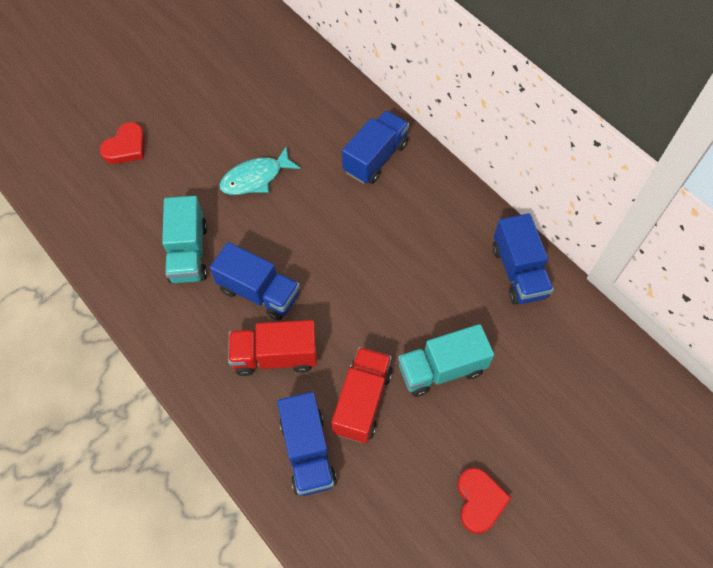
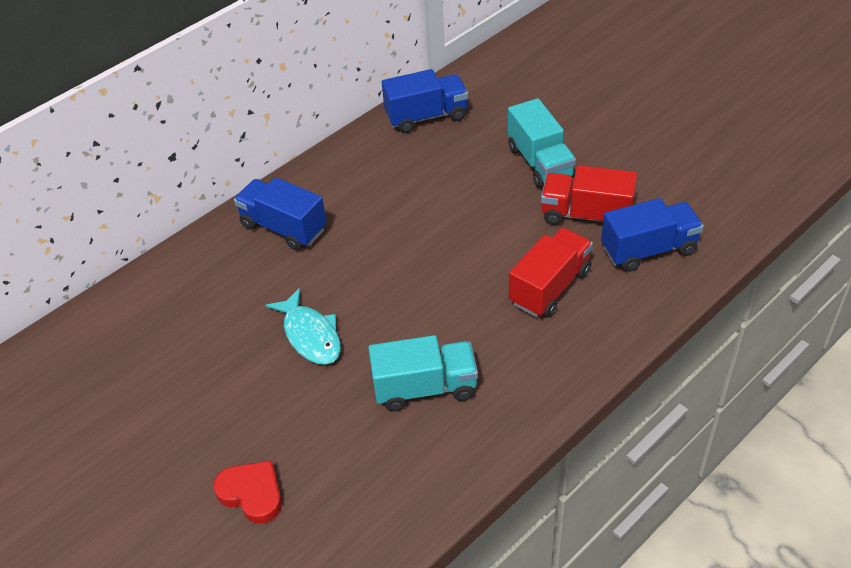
camera: 90 degrees left, 15 degrees down
(259, 292) = (473, 311): blue truck -> none
(275, 356) = (550, 287): red truck -> red truck turned 135 degrees counterclockwise
(479, 501) = (660, 134): red heart -> none

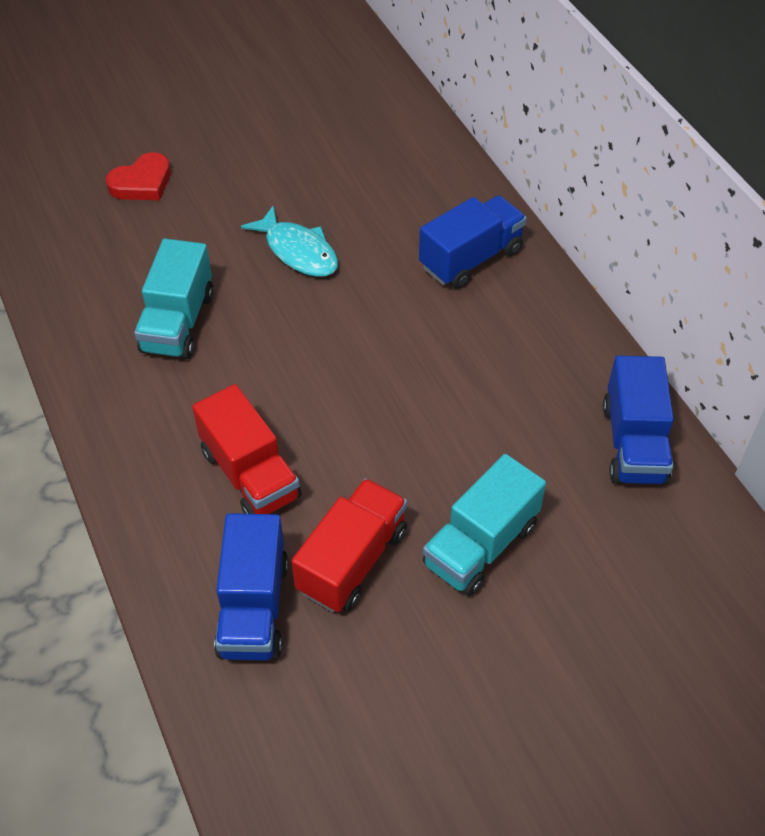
camera: 105 degrees right, 5 degrees up
(310, 335) = (298, 251): turquoise fish -> turquoise fish turned 120 degrees counterclockwise
(540, 163) = (480, 545): turquoise truck -> turquoise truck turned 45 degrees counterclockwise

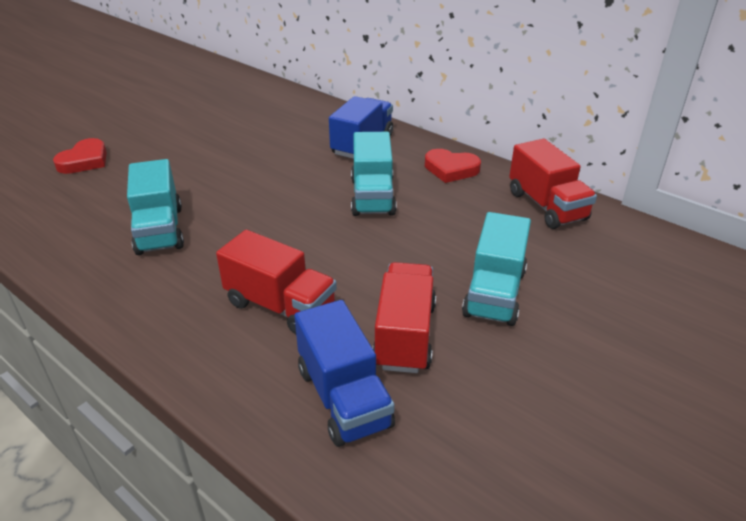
camera: 25 degrees left, 15 degrees down
(298, 251) = (234, 169): turquoise fish -> none
(432, 352) = (372, 196): none -> turquoise truck
(555, 340) = (451, 169): none -> red heart
(633, 443) = (546, 206): blue truck -> red truck

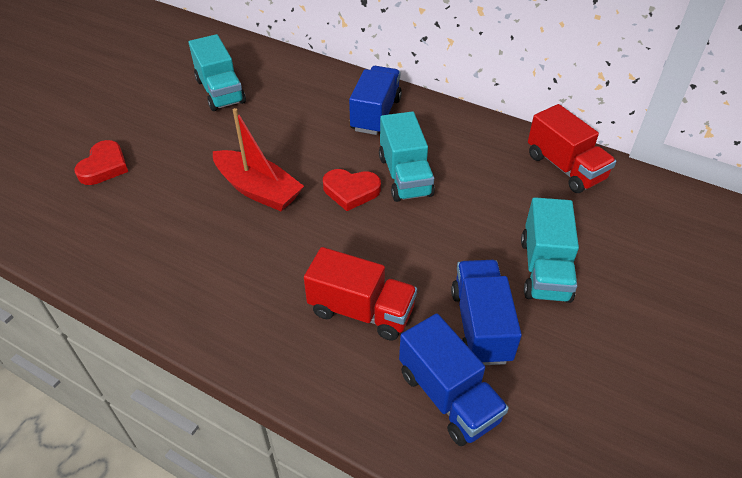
camera: 10 degrees left, 10 degrees up
(159, 230) = (215, 241): turquoise truck -> turquoise truck (220, 91)
(220, 193) = (258, 190): none -> red boat
(405, 335) = (481, 325): red truck -> blue truck
(451, 169) = (468, 135): red heart -> red heart (351, 191)

